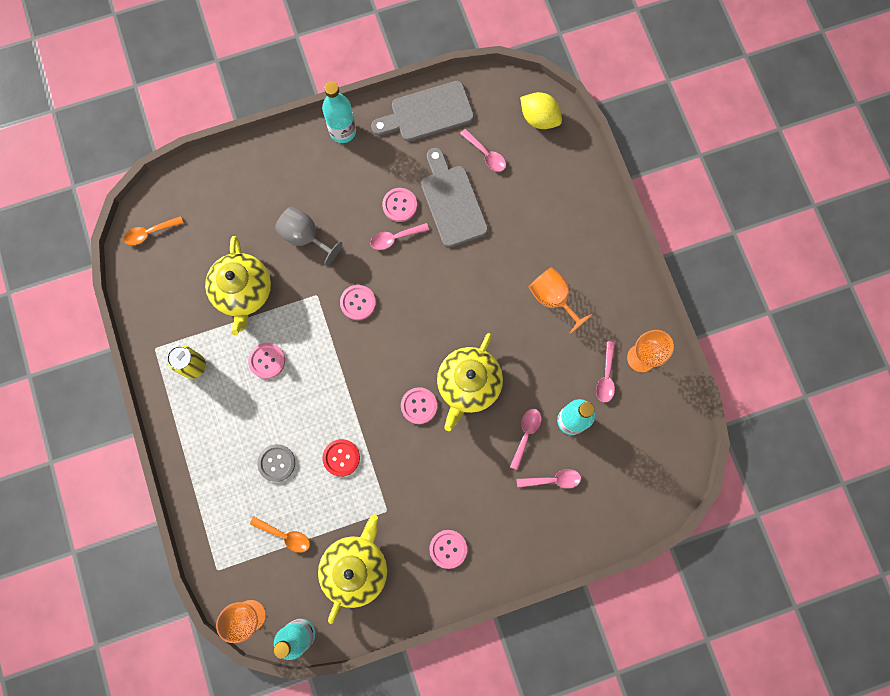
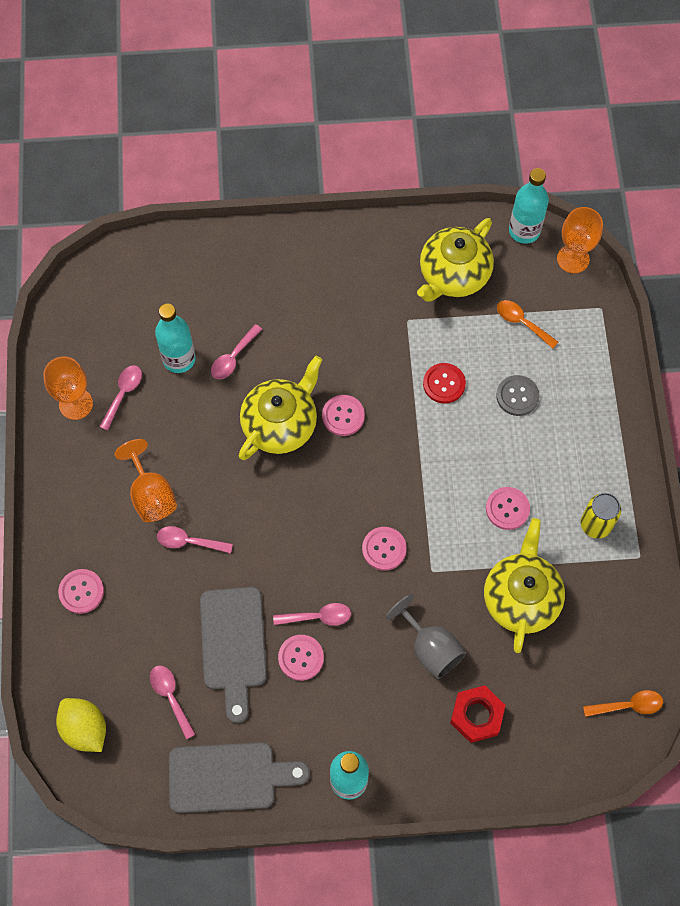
camera: 165 degrees left, 10 degrees down
(261, 197) = (476, 715): none -> red nut
(448, 549) = (352, 269): pink button -> pink button (81, 592)
(553, 480) = (220, 306): pink spoon -> pink spoon (189, 542)

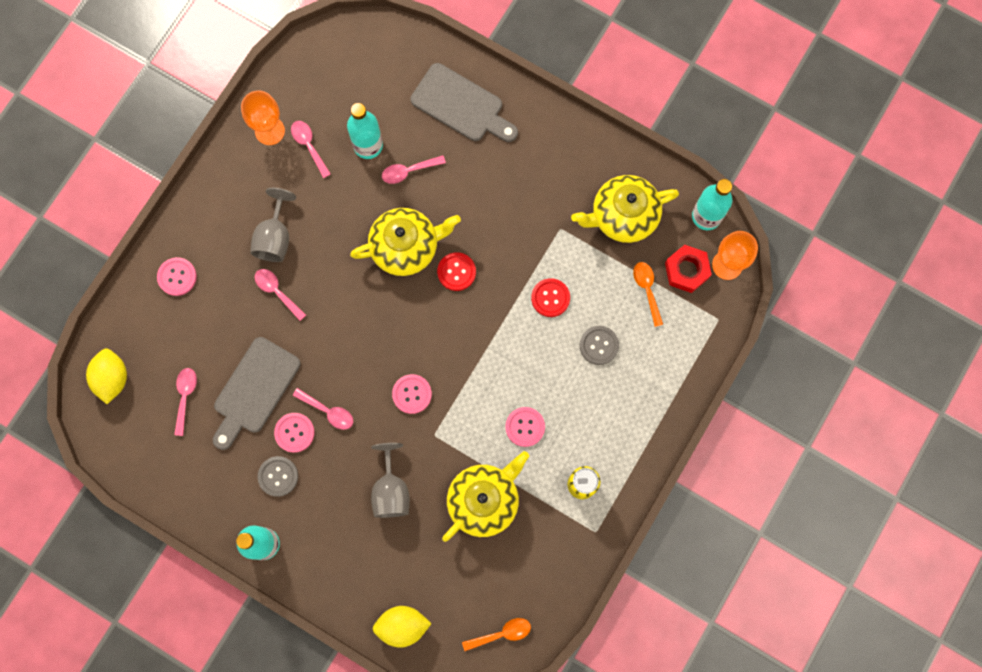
camera: 35 degrees right, 10 degrees up
(123, 394) = (309, 146): pink spoon -> pink spoon turned 90 degrees counterclockwise
(151, 495) = (275, 237): orange goblet -> grey goblet
(229, 777) = (185, 482): grey cutting board -> grey cutting board (461, 105)
(315, 709) = (278, 476): none -> grey button
(343, 416) = (456, 272): pink button -> red button
(476, 715) = (387, 562): red nut -> red nut (686, 270)
(534, 763) = (402, 625): none -> yellow lemon
(628, 705) = (502, 633): orange spoon -> orange spoon turned 45 degrees counterclockwise

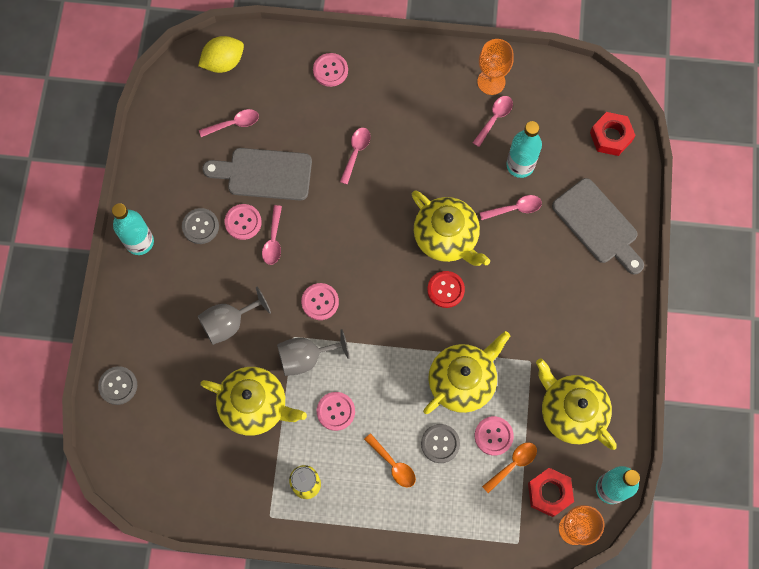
camera: 65 degrees right, 5 degrees down
(275, 237) = (401, 129): grey goblet -> grey goblet (306, 357)
(381, 50) = (611, 137): none -> red nut
(402, 625) = (118, 385): yellow lemon -> grey button
(408, 171) = (515, 208): pink spoon -> pink spoon turned 120 degrees clockwise
(461, 105) = (598, 225): grey cutting board -> grey cutting board turned 45 degrees counterclockwise
(502, 633) = (145, 473): orange spoon -> orange spoon (393, 464)
(550, 298) = (462, 381): red button -> yellow teapot
(613, 294) = (493, 436): none -> pink button

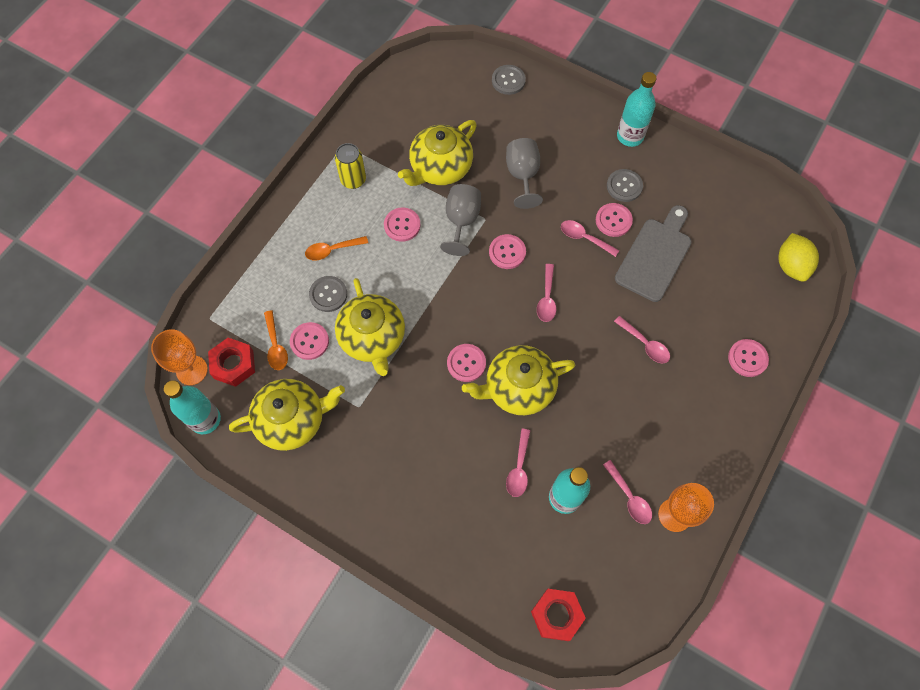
camera: 115 degrees right, 5 degrees down
(234, 124) = (719, 250): pink spoon -> pink spoon (547, 298)
(445, 289) = (466, 363): red button -> pink button
(598, 225) = (462, 545): grey cutting board -> none

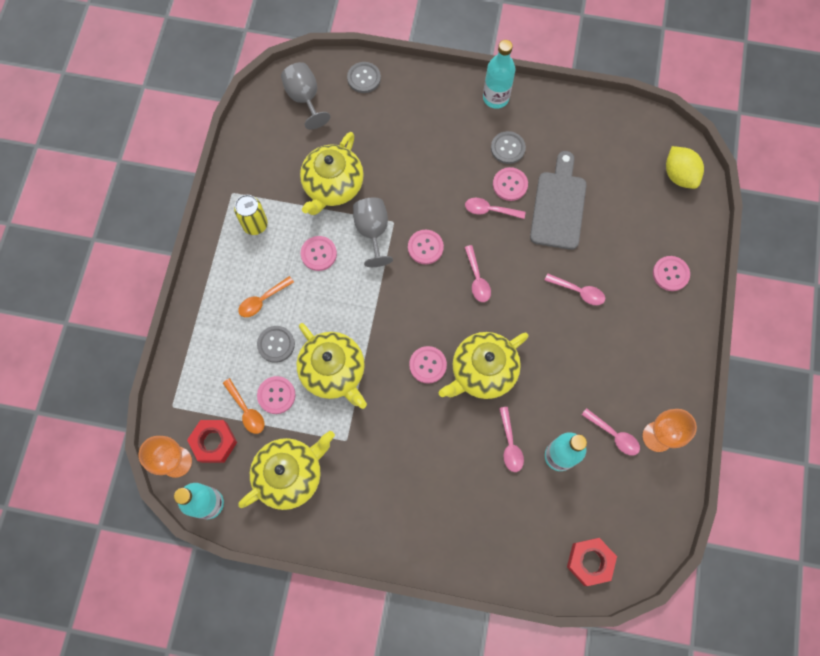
camera: 20 degrees left, 5 degrees up
(522, 175) = (412, 168): grey goblet -> grey goblet (305, 98)

